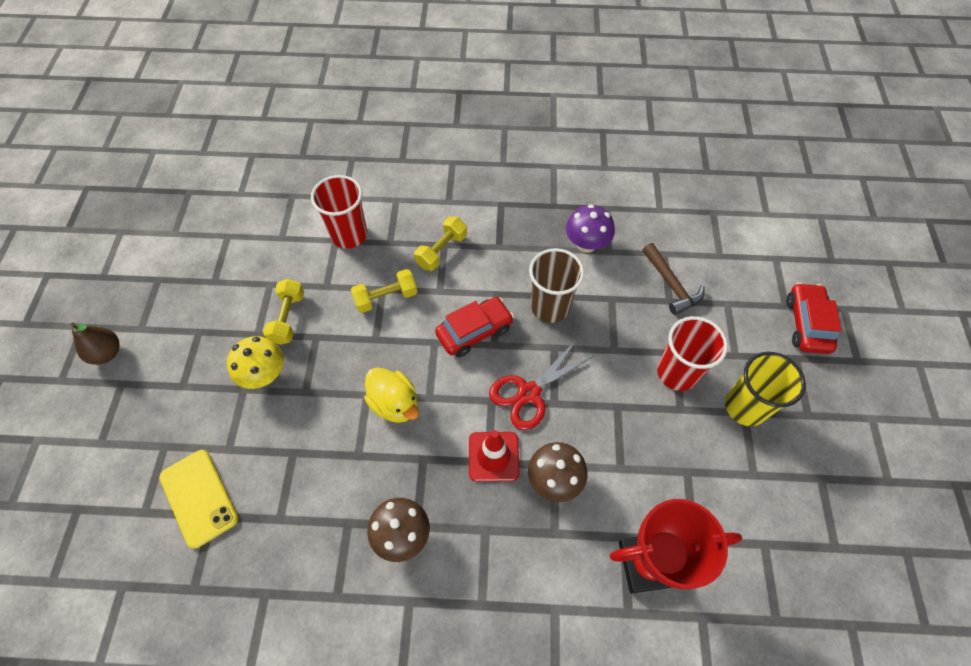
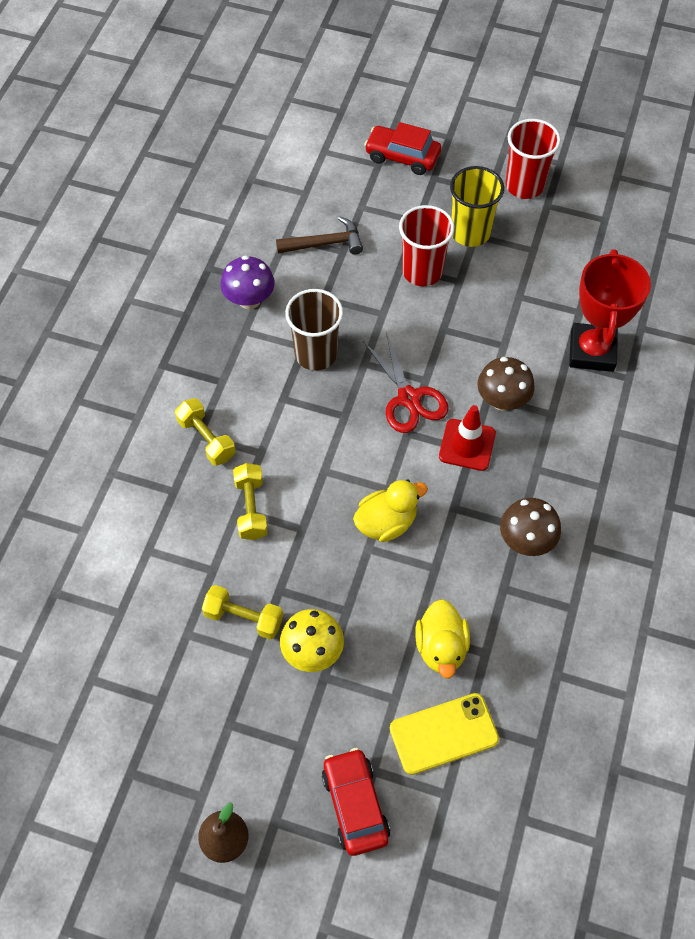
camera: 75 degrees left, 0 degrees up
(280, 478) = (441, 647): none -> yellow duck
(349, 235) = (146, 533): red cup -> red cup (524, 185)
(474, 331) = (323, 430): red car -> red car (355, 805)

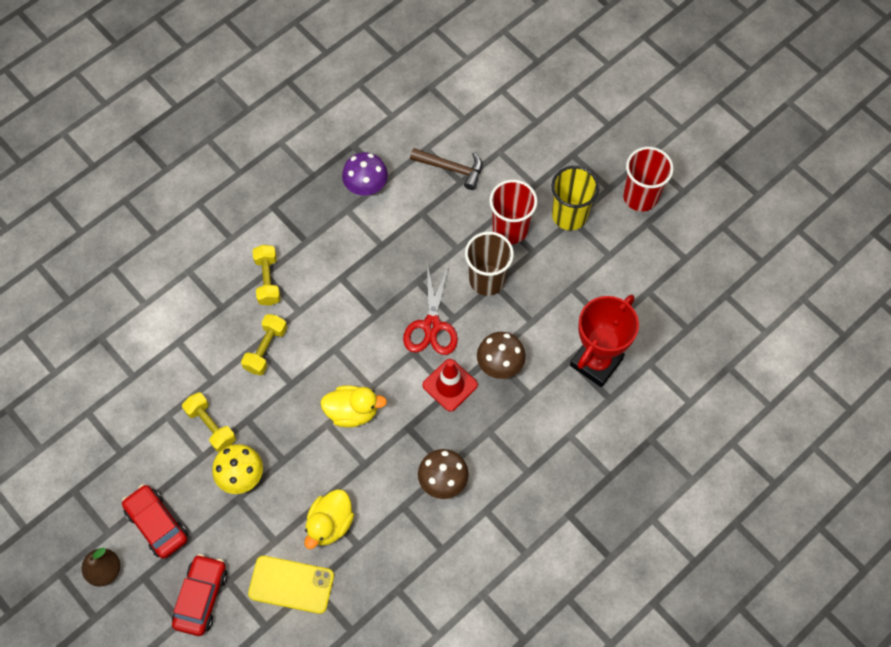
camera: 30 degrees right, 5 degrees up
(316, 354) = (387, 255): brown cup -> brown cup (487, 280)
(402, 157) = (559, 124): red car -> red car (157, 524)

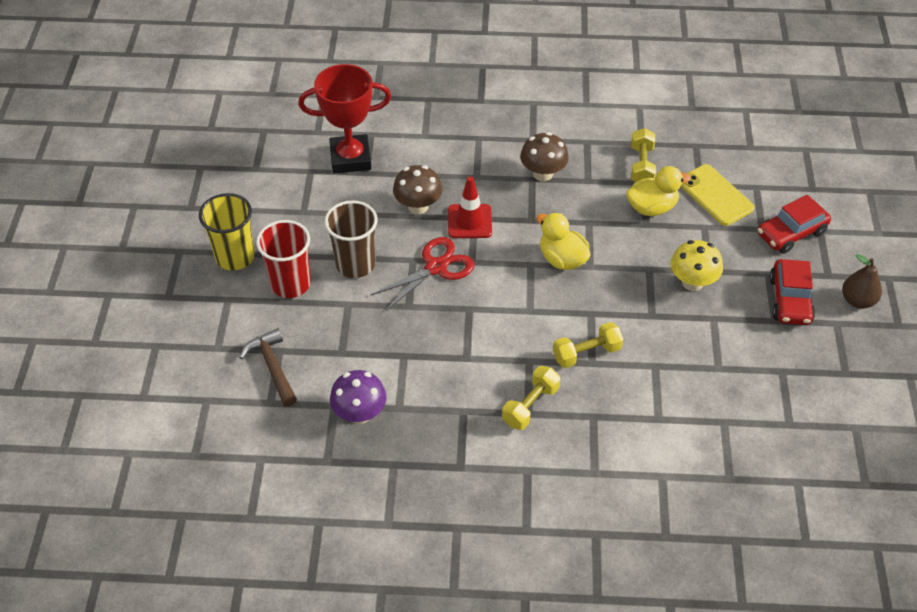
camera: 135 degrees left, 15 degrees down
(211, 426) = (686, 333): yellow dumbbell -> yellow dumbbell (641, 165)
(640, 197) = (167, 227): red cup -> none

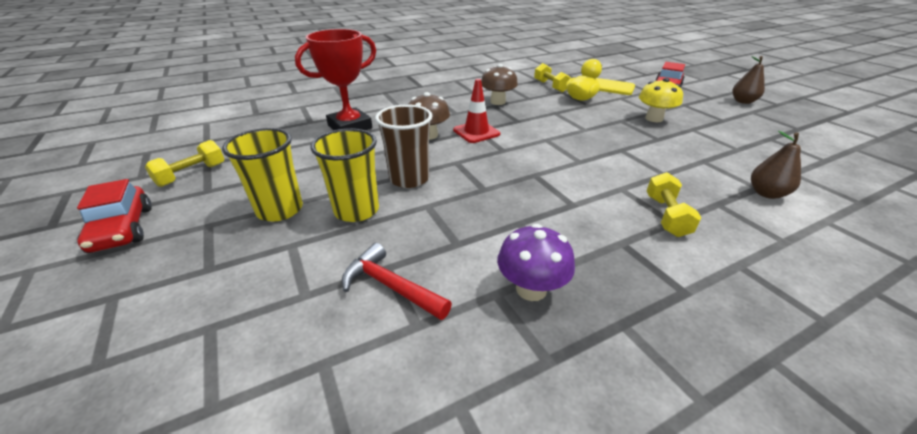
camera: 30 degrees left, 15 degrees down
(272, 367) = (390, 286): brown hammer -> red hammer
(290, 284) = (356, 210): red cup -> yellow cup
(436, 267) = (480, 161): red scissors -> none
(562, 259) = (563, 131): yellow duck -> none
(586, 353) = (652, 170): yellow dumbbell -> yellow dumbbell (192, 174)
(655, 428) = (766, 193): none -> brown pear
(790, 300) = (714, 110): red car -> red car (123, 229)

